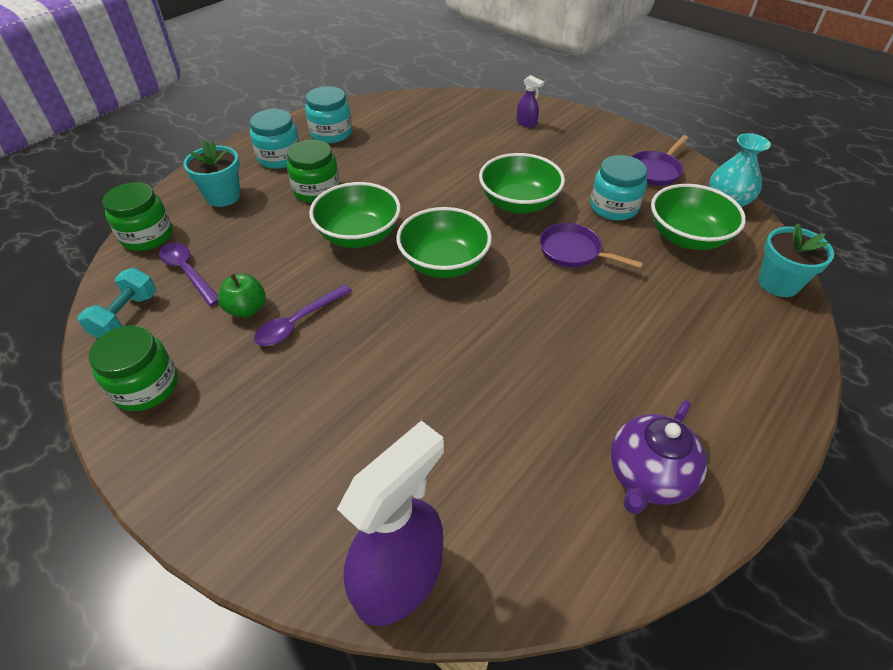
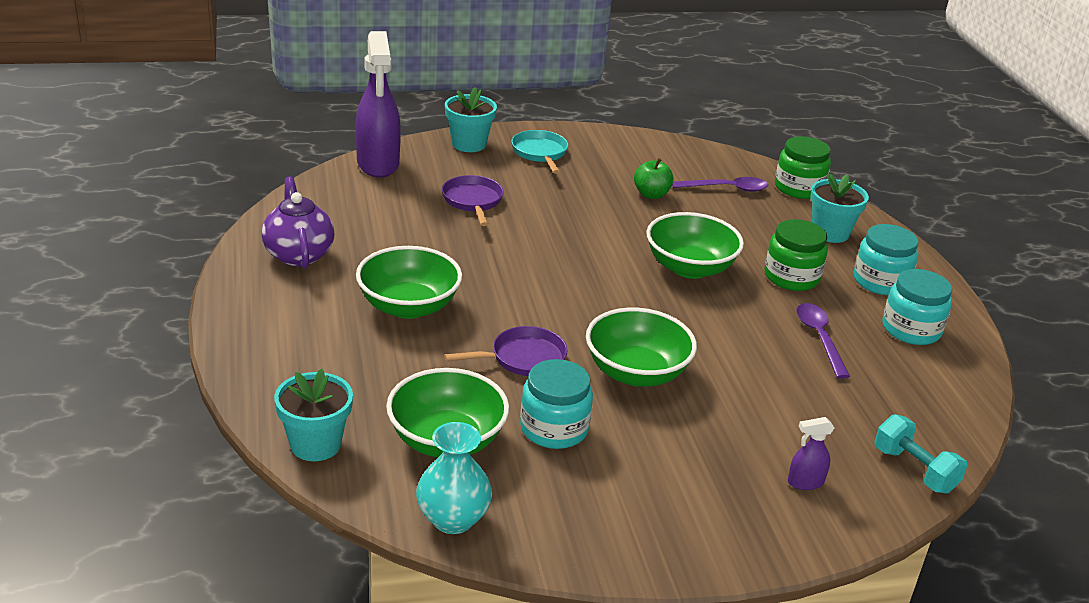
camera: 125 degrees right, 15 degrees down
(126, 316) = (699, 158): turquoise dumbbell -> turquoise dumbbell (914, 470)
(146, 386) = (617, 147): green jar -> none
(220, 440) = (540, 153): none -> turquoise pan
(253, 525) = (469, 144): none -> turquoise flower pot
(298, 322) = (610, 206): purple spoon -> purple spoon (819, 338)
(444, 263) = (598, 287): green bowl -> green bowl (408, 306)
(655, 171) = (578, 513): purple pan -> purple pan (473, 201)

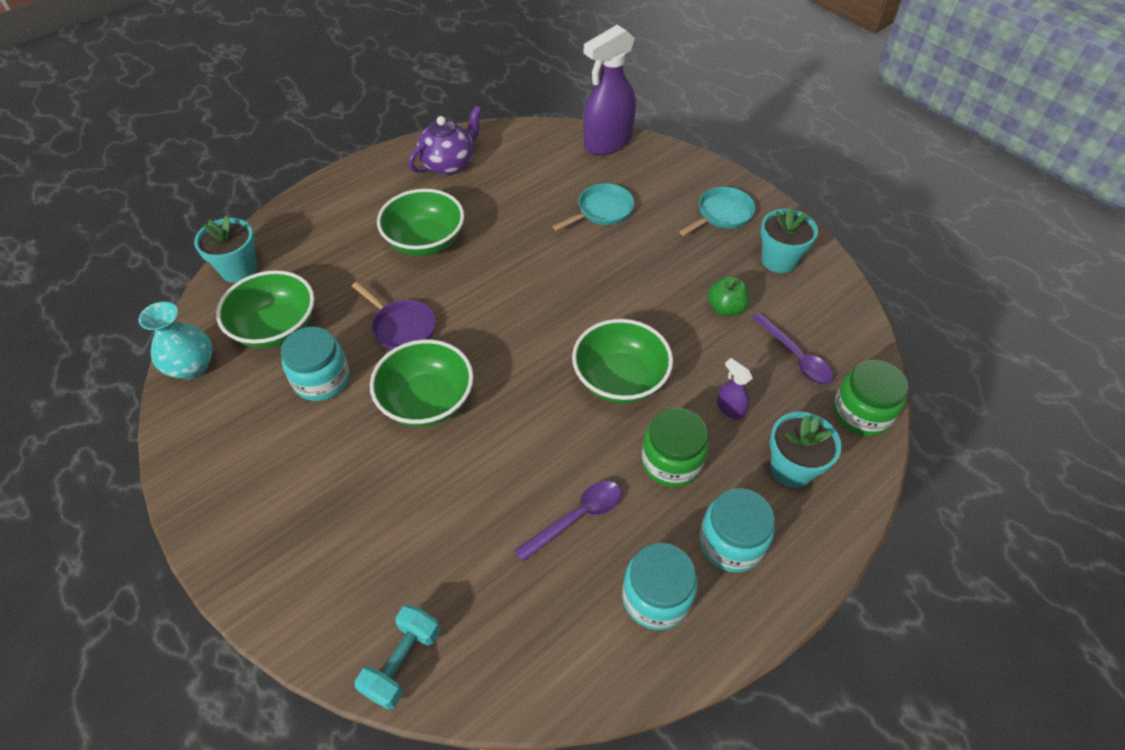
camera: 65 degrees right, 20 degrees up
(469, 144) = (690, 171): turquoise flower pot -> turquoise flower pot (779, 260)
(473, 201) = (602, 211): purple pan -> turquoise pan
(805, 482) = (338, 572): purple spray bottle -> purple spray bottle (730, 408)

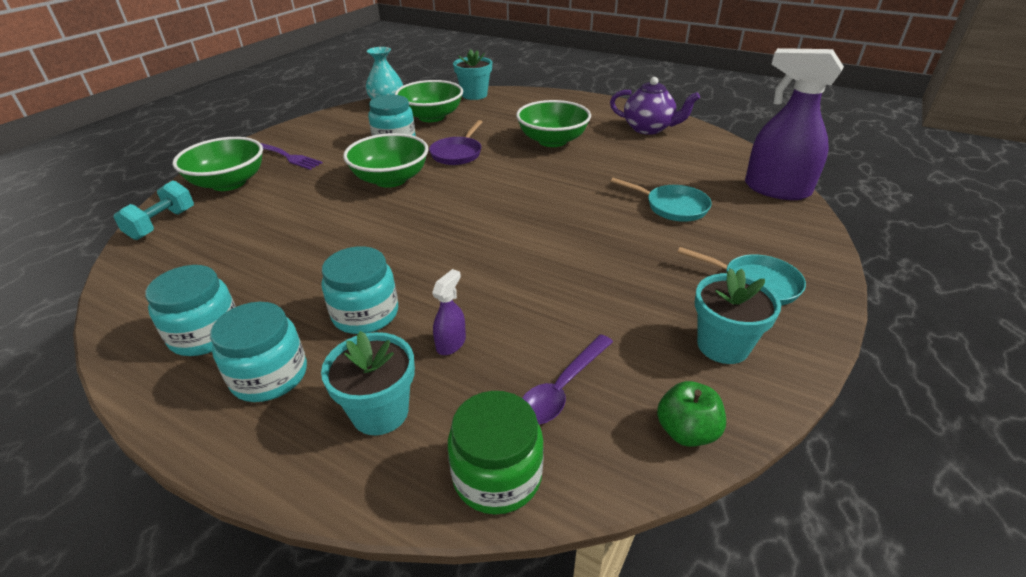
camera: 70 degrees right, 15 degrees down
(288, 505) = (287, 157): none -> purple fork
(402, 662) = (162, 224): turquoise dumbbell -> turquoise dumbbell turned 75 degrees counterclockwise
(577, 517) = (290, 271): purple spoon -> none
(620, 379) = (456, 262): green bowl -> green bowl (229, 183)
(671, 461) = (365, 314): green jar -> turquoise jar
(725, 308) = (601, 314): green apple -> green apple (686, 431)

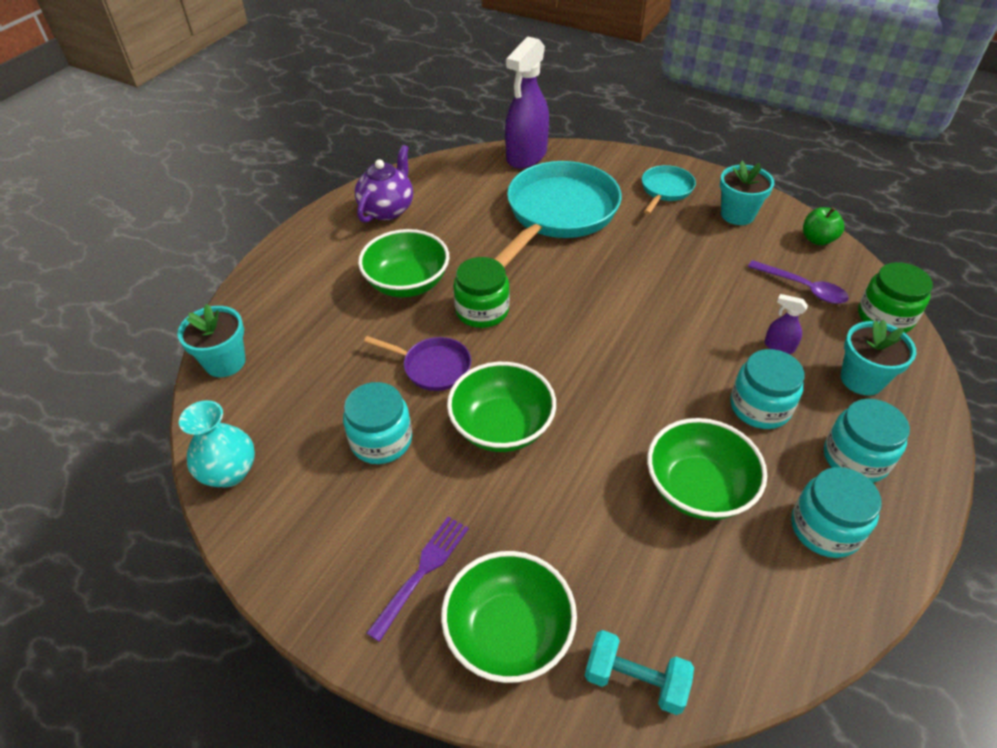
camera: 90 degrees left, 10 degrees up
(431, 117) = (301, 406): green bowl -> green bowl (698, 488)
(519, 170) = (482, 311): none -> green jar
(672, 207) = (559, 213): turquoise pan -> turquoise pan, size x2.06

